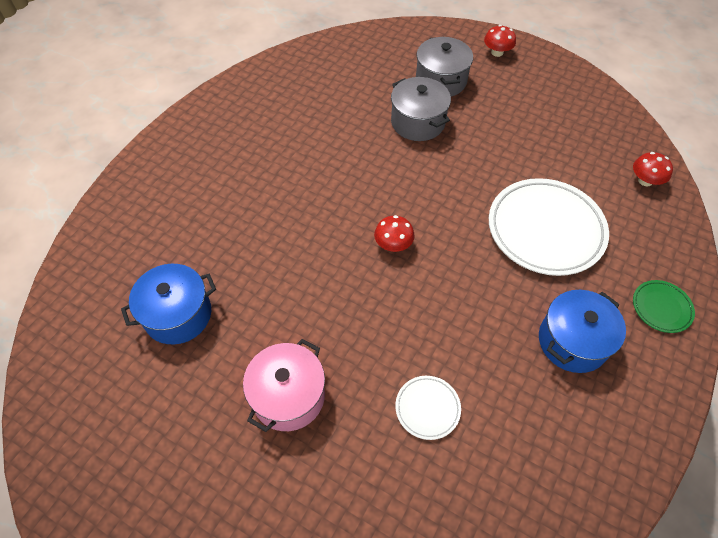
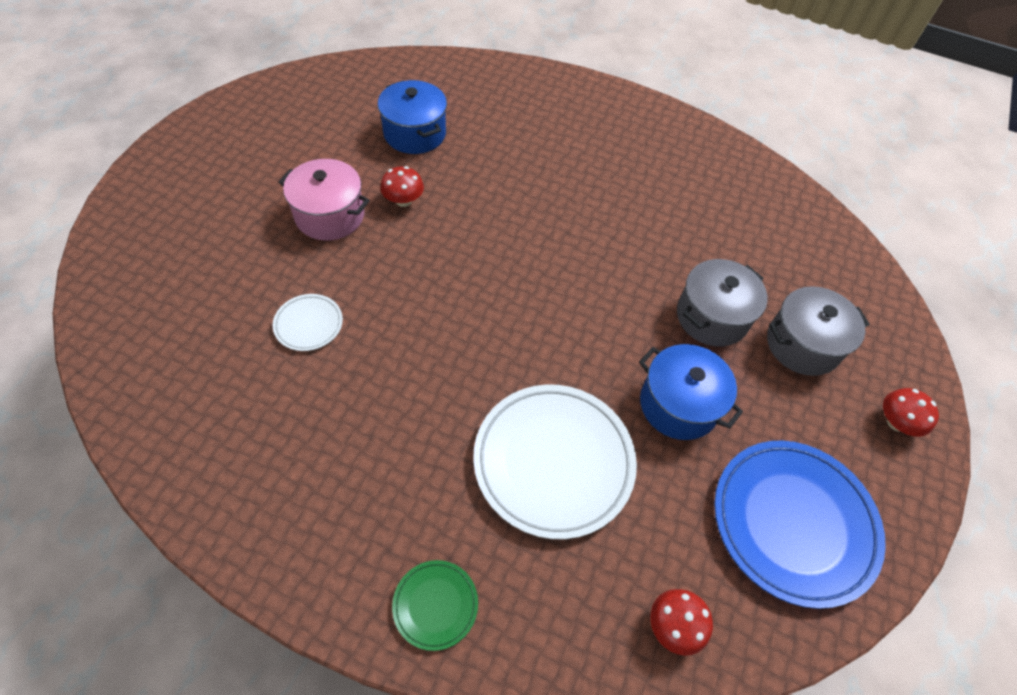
camera: 80 degrees right, 0 degrees up
(393, 244) = (510, 293): red mushroom -> red mushroom (403, 200)
(570, 113) = (793, 523): none -> blue plate
(572, 341) = (383, 477): blue pot -> blue pot (678, 404)

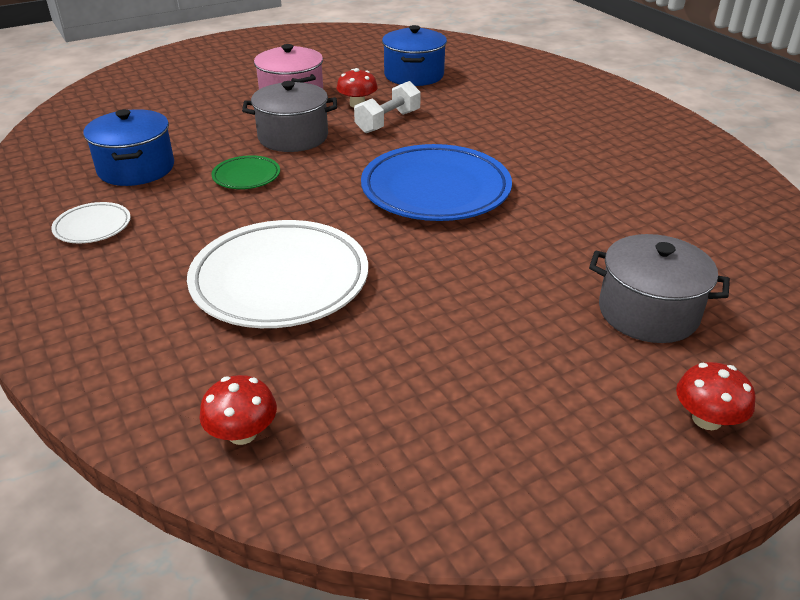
camera: 40 degrees right, 20 degrees down
(309, 324) = (202, 141): white plate -> white plate (93, 227)
(435, 605) = (76, 315): green plate -> green plate (246, 176)
(453, 214) = (388, 122): none -> white dumbbell
(678, 404) = (446, 296): blue pot -> blue pot (136, 168)
(712, 317) = (560, 255): grey pot -> grey pot (293, 137)
(793, 523) = (466, 431): blue plate -> blue plate (435, 190)

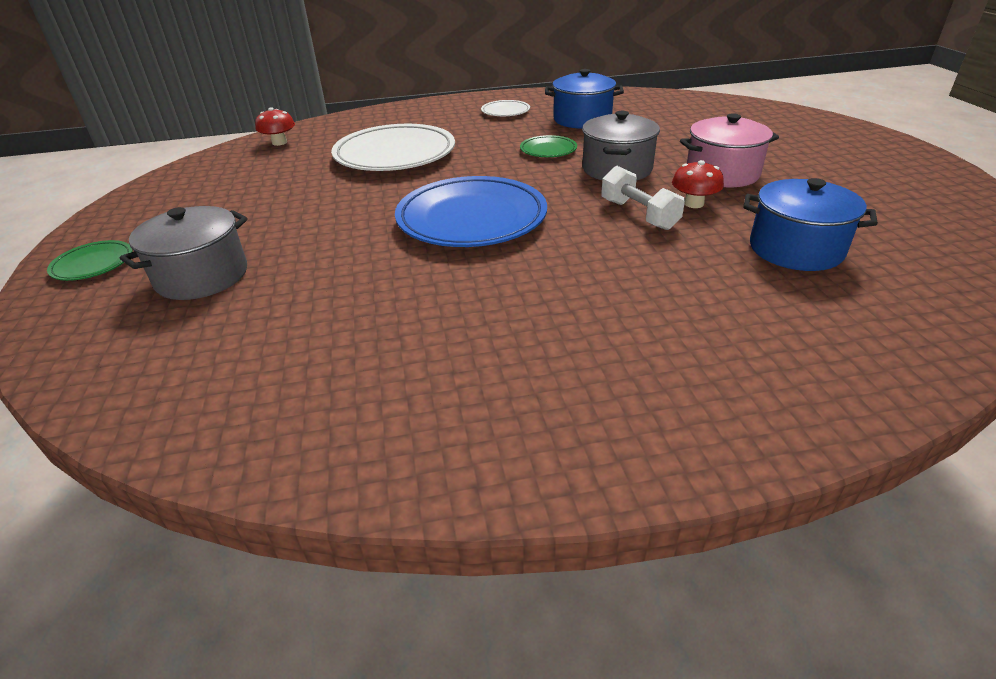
camera: 110 degrees right, 0 degrees up
(706, 419) = (93, 264): red mushroom -> green plate

